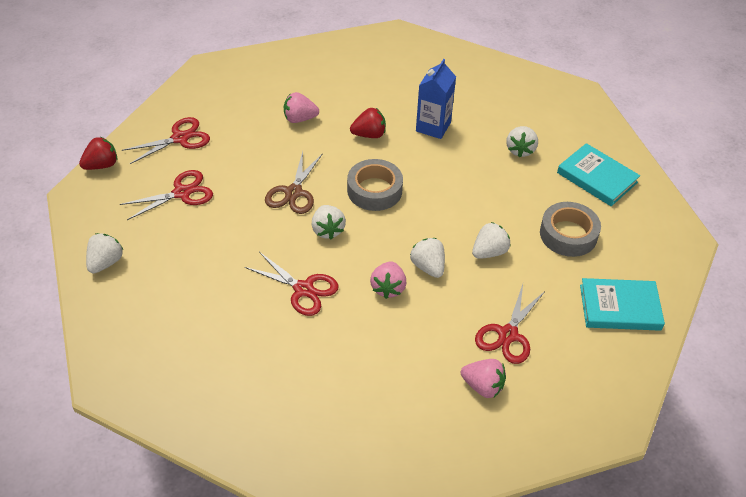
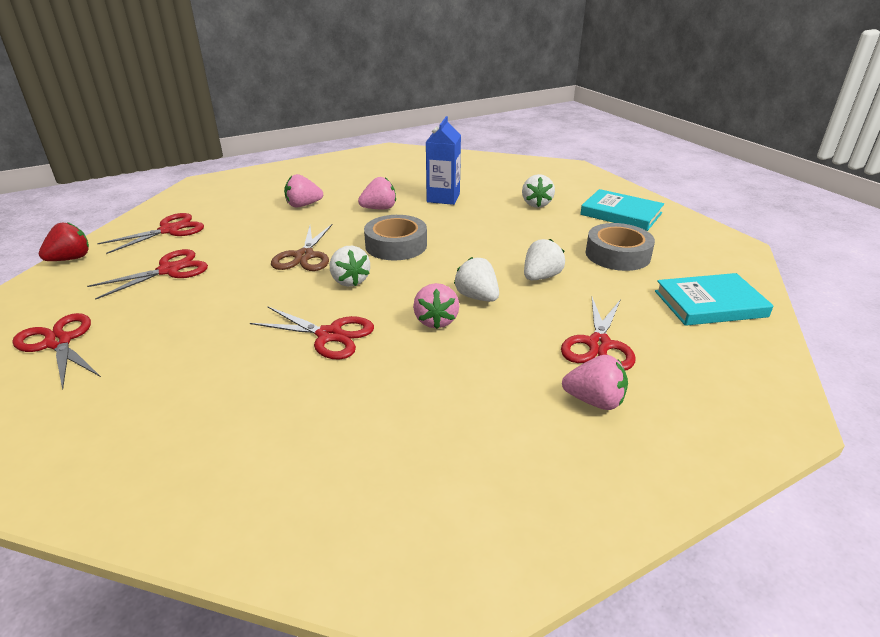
camera: 10 degrees left, 15 degrees down
(105, 262) = (59, 342): white strawberry -> red scissors
(369, 135) = (379, 208): red strawberry -> pink strawberry

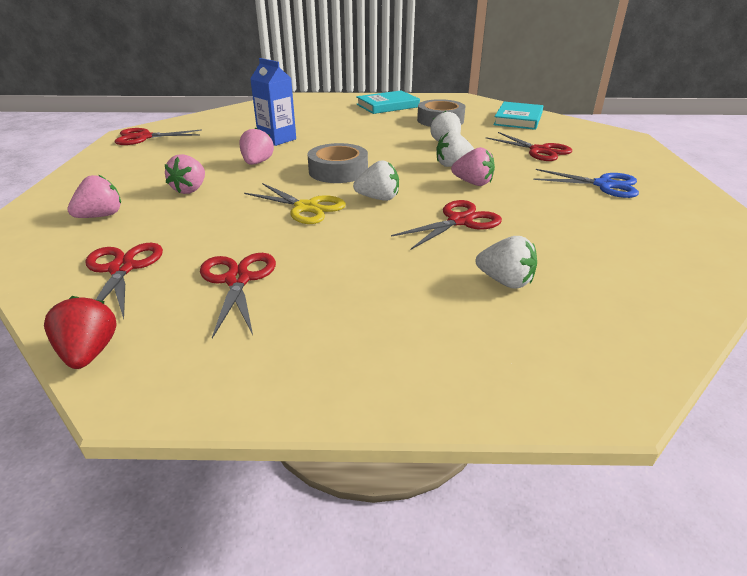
camera: 60 degrees left, 0 degrees up
(59, 342) = (335, 371): red scissors -> red scissors (144, 137)
(304, 256) = (306, 208): brown scissors -> yellow scissors
(526, 419) = (603, 185): none -> blue scissors
(536, 204) = (337, 119): white strawberry -> white strawberry (505, 281)
(594, 401) = (595, 166): pink strawberry -> pink strawberry (101, 216)

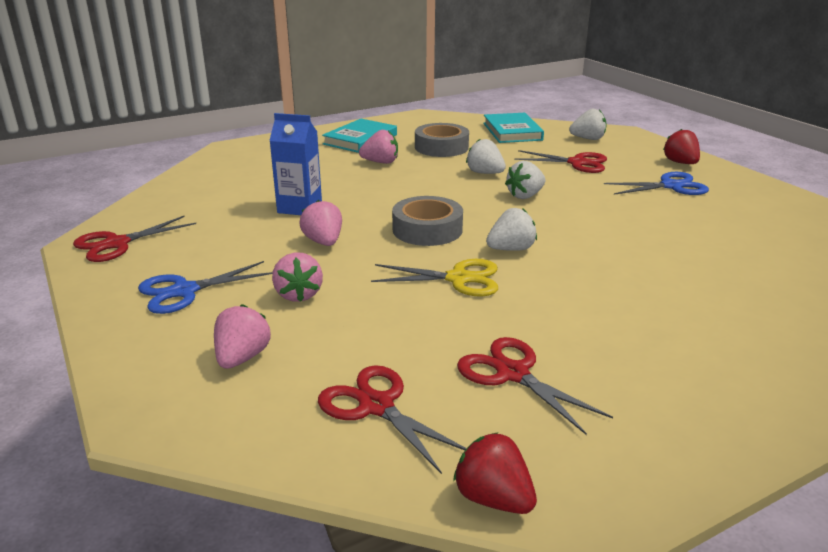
camera: 30 degrees left, 5 degrees down
(134, 171) = (185, 291): none -> blue scissors
(459, 221) = (612, 252): red scissors -> none
(473, 183) = (569, 211): pink strawberry -> pink strawberry (380, 162)
(505, 281) = (721, 296): white strawberry -> white strawberry (588, 139)
(646, 169) = (680, 163): none -> red strawberry

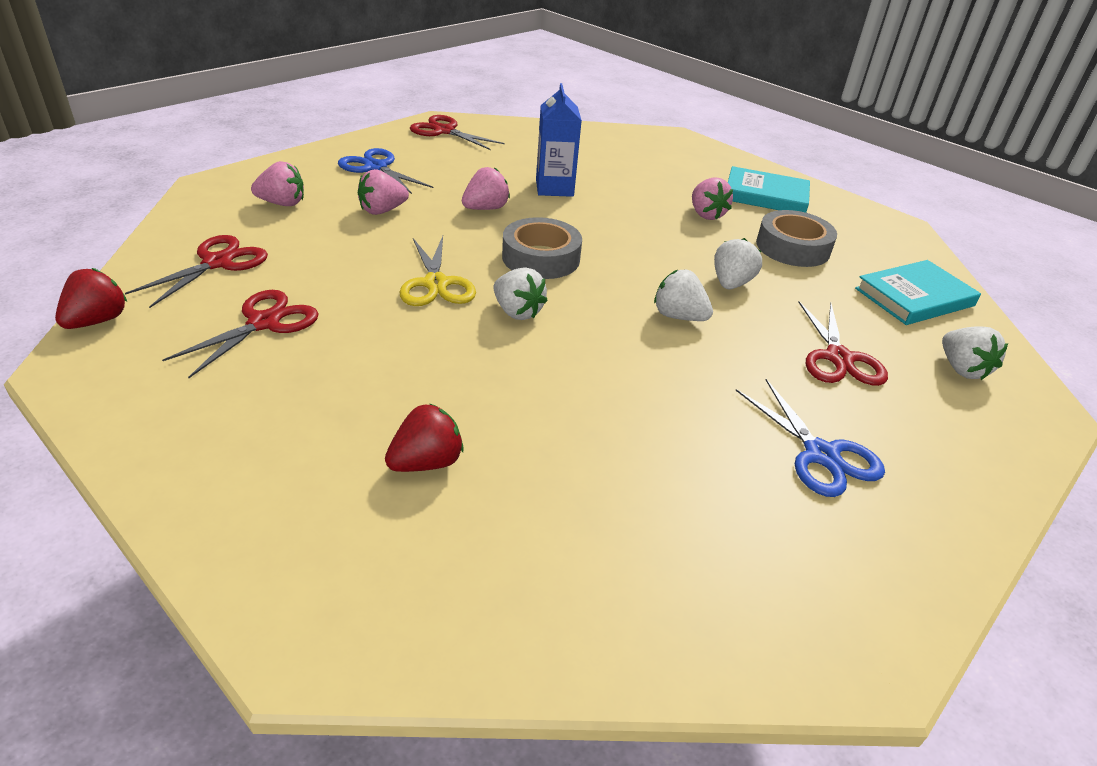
camera: 70 degrees right, 10 degrees up
(680, 163) = (947, 474): red strawberry -> red strawberry (426, 462)

